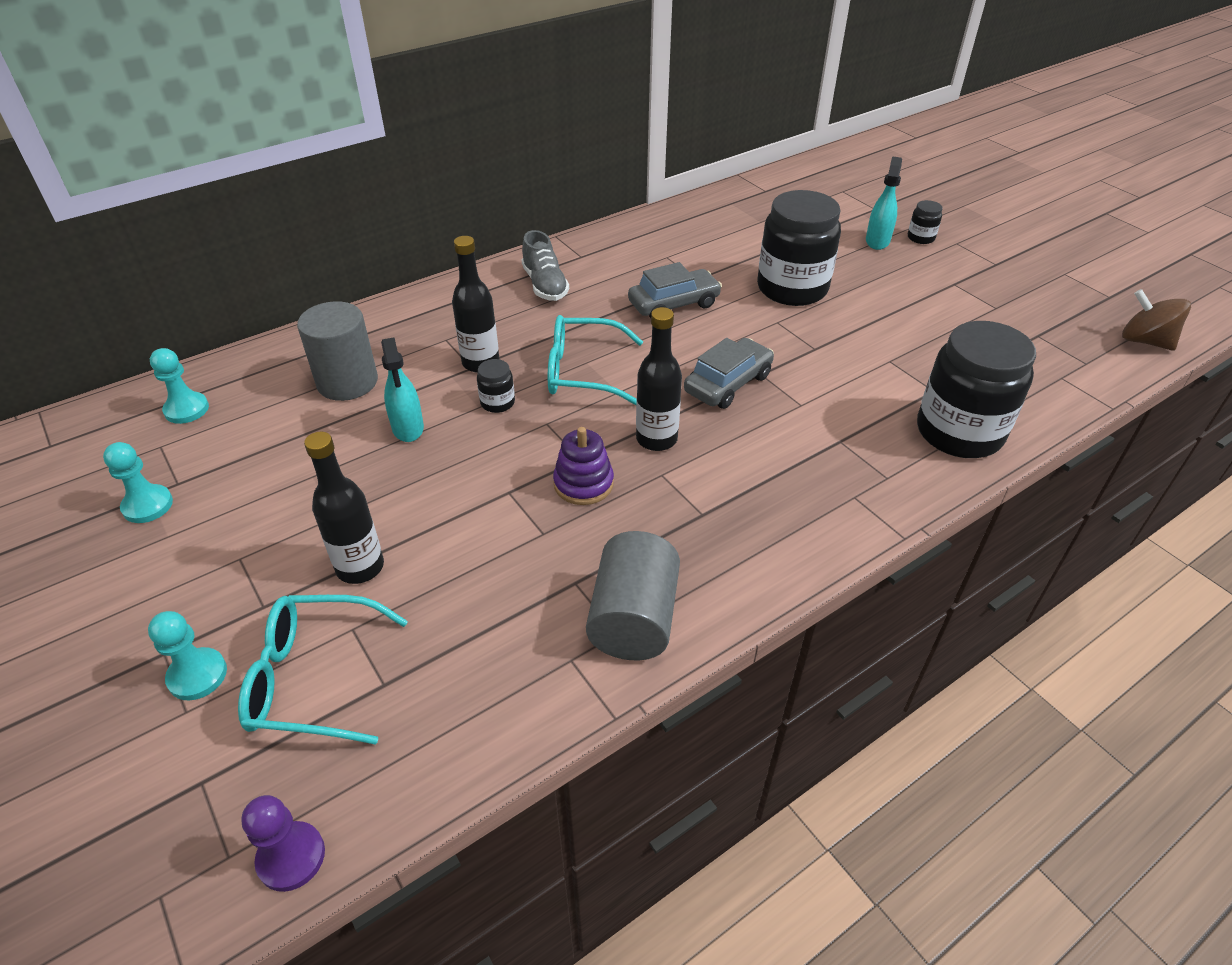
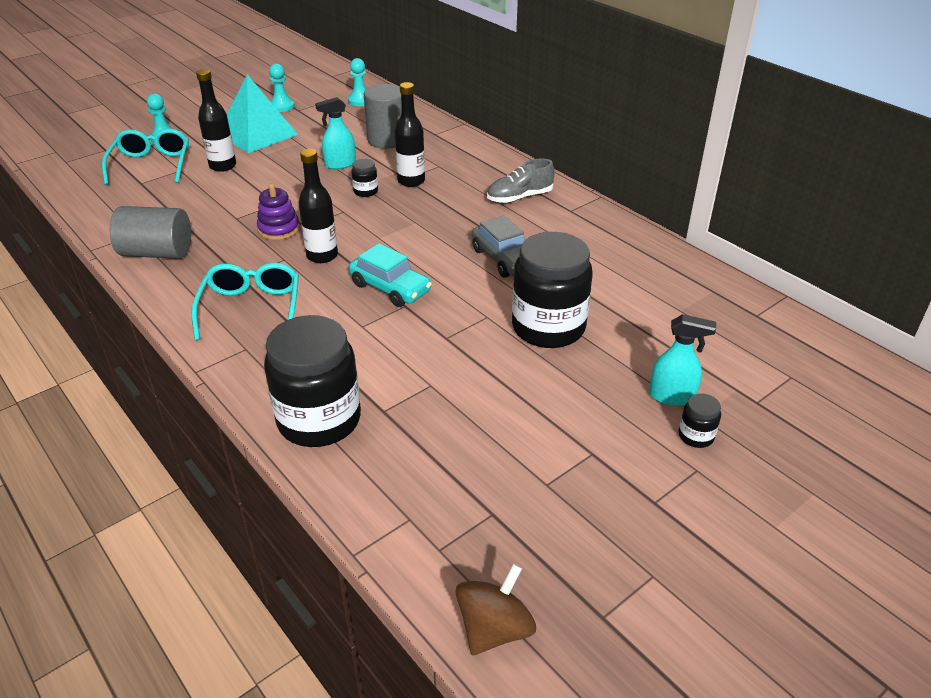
camera: 85 degrees right, 5 degrees down
(251, 531) = (257, 134): none -> turquoise pyramid
(291, 857) = (57, 174): purple pawn -> none
(582, 372) = (403, 221): turquoise glasses -> turquoise glasses (251, 308)
(728, 383) = (390, 288): grey car -> turquoise car

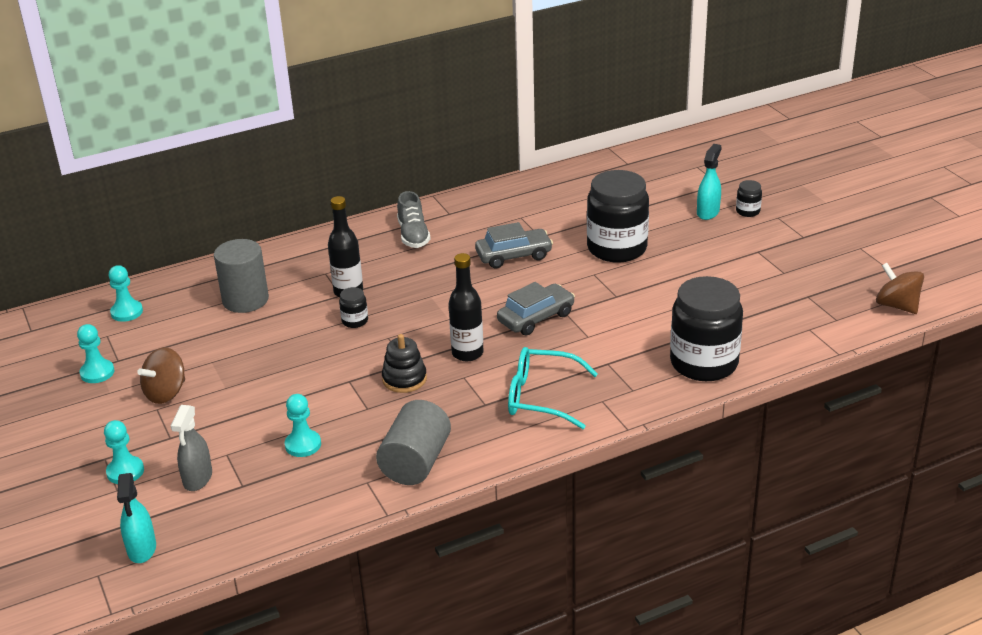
camera: 75 degrees left, 5 degrees down
(151, 165) = (197, 479): turquoise glasses -> grey spray bottle
(188, 198) = (303, 445): none -> turquoise pawn
(223, 166) = (237, 419): black bottle -> none
(257, 134) = (166, 393): turquoise pyramid -> brown spinning top
(279, 229) = (404, 379): purple stacking toy -> black stacking toy
(340, 164) = (285, 334): turquoise spray bottle -> turquoise spray bottle (142, 549)
(390, 288) = (536, 318): turquoise car -> grey car

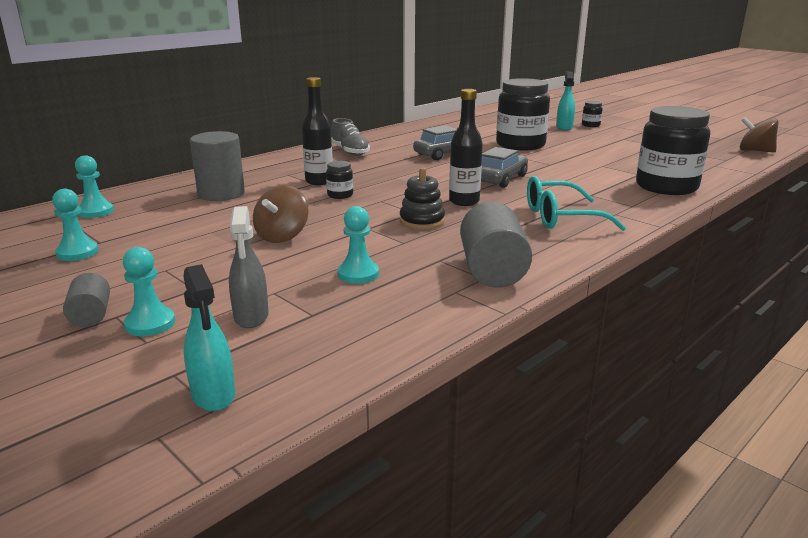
camera: 20 degrees left, 10 degrees down
(88, 454) = (91, 315): none -> grey cylinder
(166, 393) = (170, 257): brown spinning top -> brown spinning top (282, 236)

